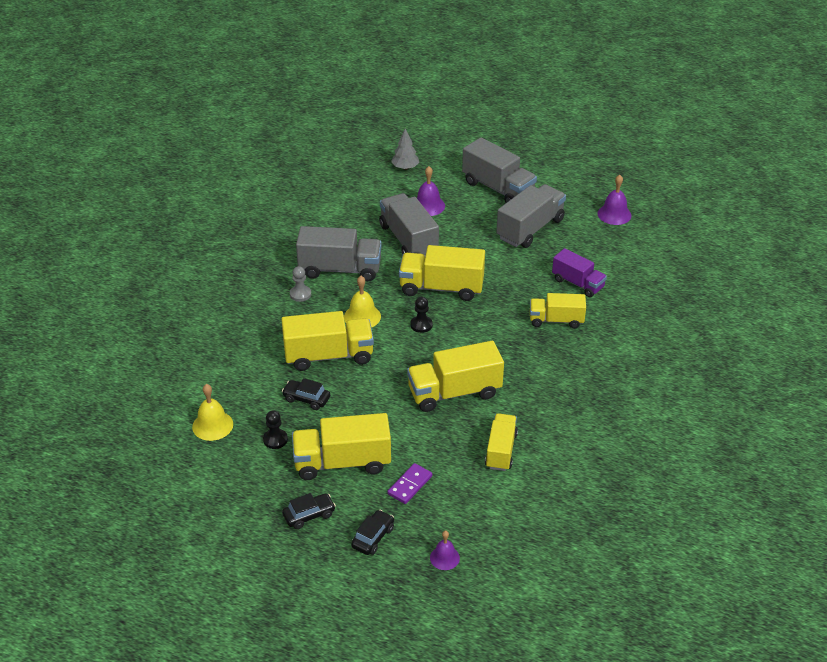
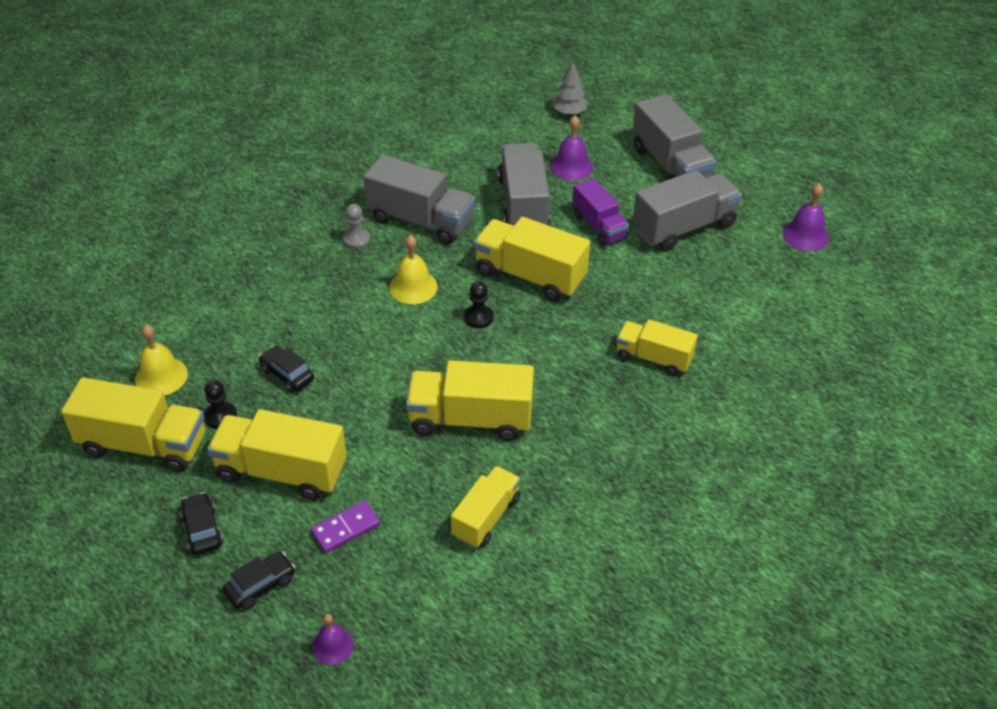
camera: 20 degrees right, 5 degrees up
(309, 515) = (202, 530): black car -> black car turned 105 degrees counterclockwise
(328, 356) = (345, 326): yellow truck -> yellow truck (143, 444)
(578, 283) = (708, 316): purple truck -> purple truck (599, 226)

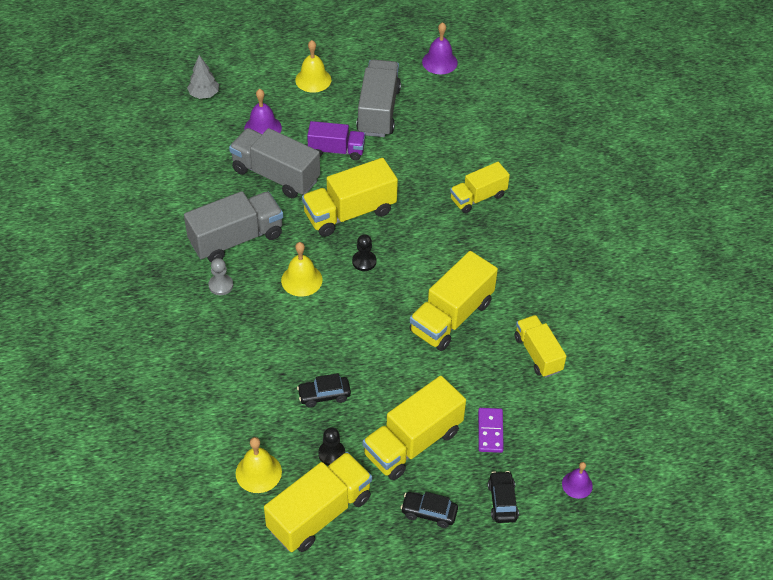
camera: 55 degrees left, 5 degrees up
(670, 165) = (313, 80): grey truck -> yellow bell

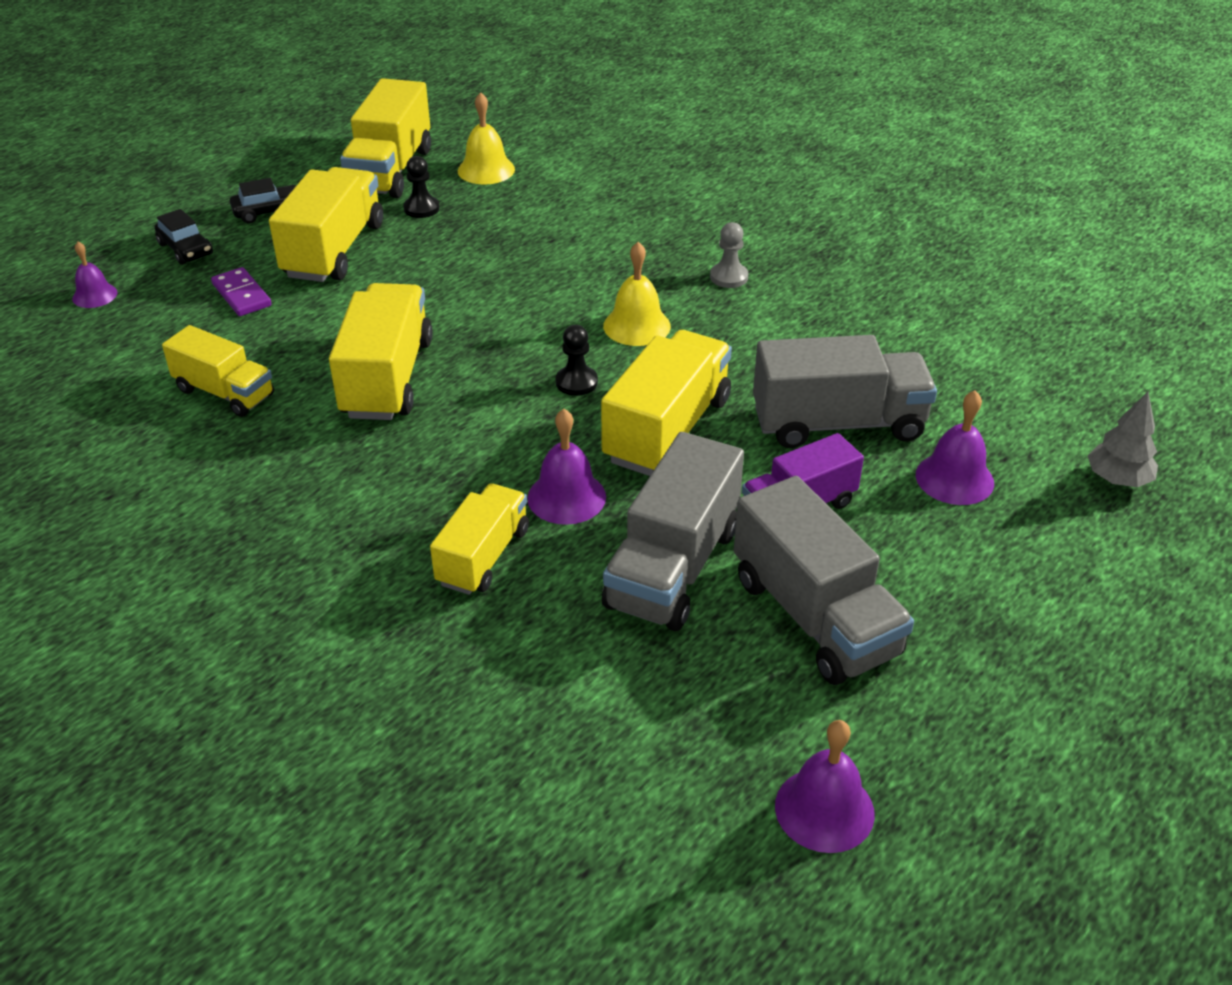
camera: 145 degrees right, 10 degrees down
(236, 239) = (779, 327): grey truck -> grey truck (673, 567)
(313, 80) = (1001, 610): yellow bell -> none
(324, 395) = (480, 243): black car -> none
(423, 205) = (566, 497): none -> purple bell

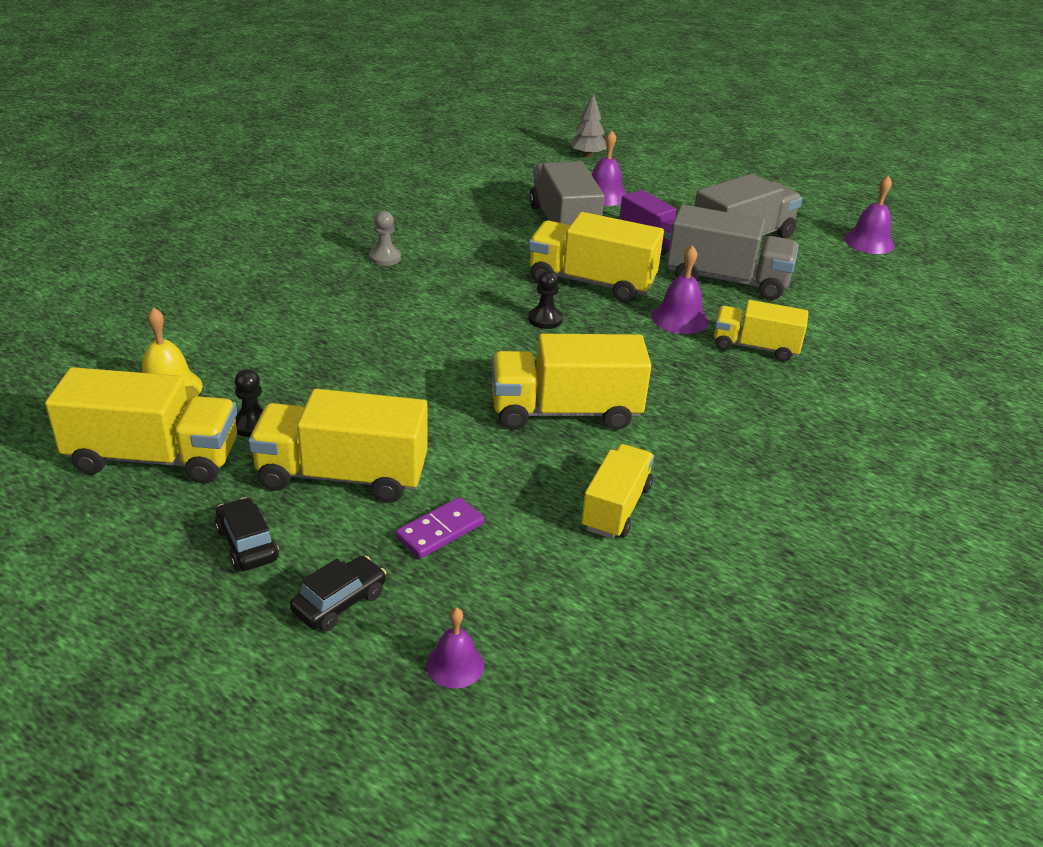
camera: 100 degrees left, 5 degrees down
(637, 326) = (461, 296): yellow bell -> none

